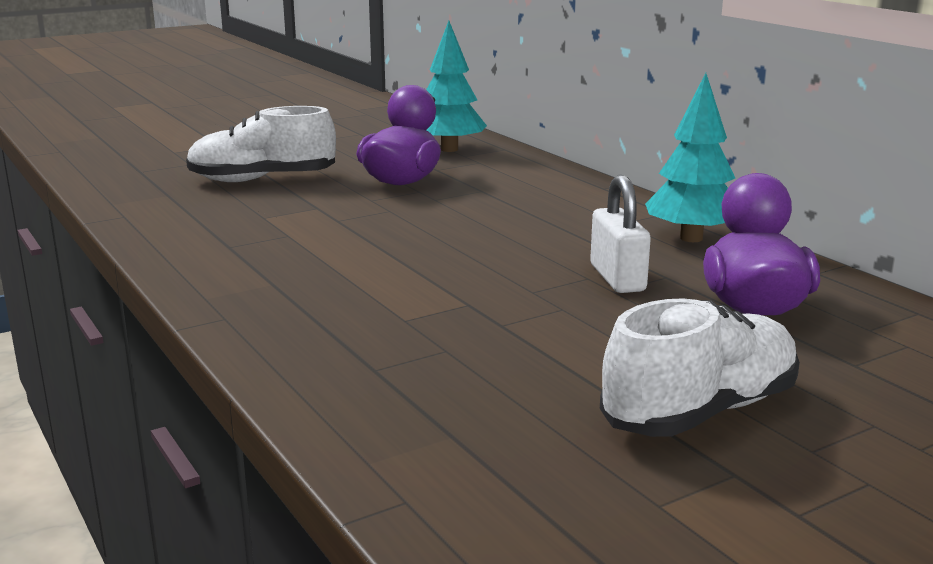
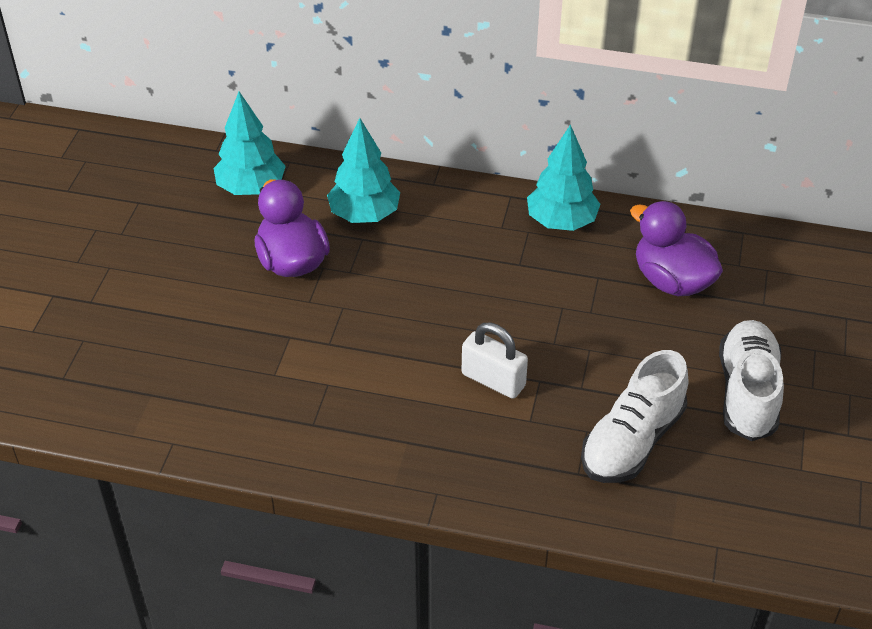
camera: 45 degrees left, 25 degrees up
(262, 180) = (186, 326): white shoe -> white shoe (632, 441)
(509, 182) = (364, 215): none -> turquoise tree
(617, 278) = (578, 297): white padlock -> white padlock (493, 380)

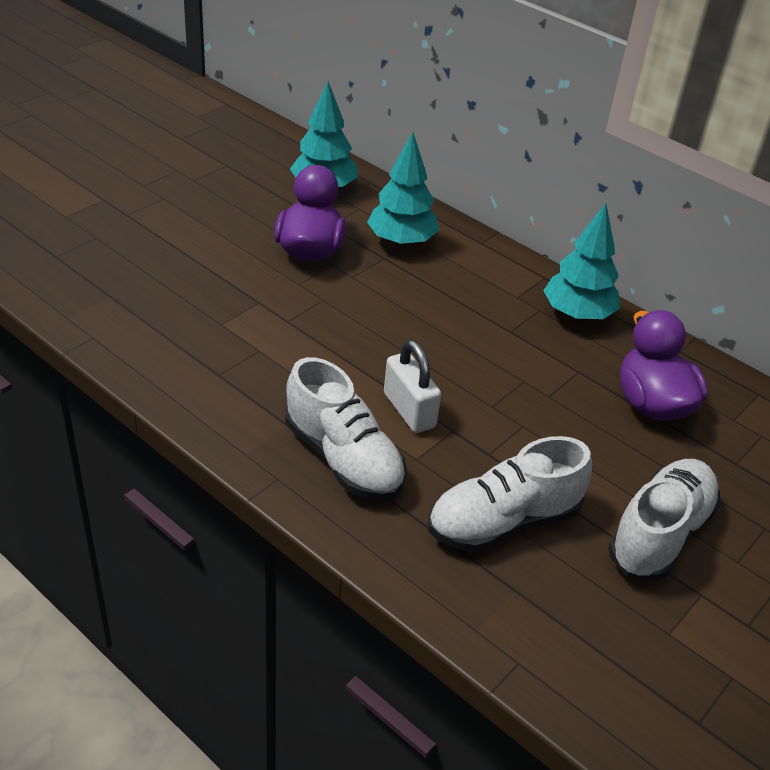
camera: 25 degrees right, 5 degrees down
(474, 449) = (343, 458): none -> white shoe

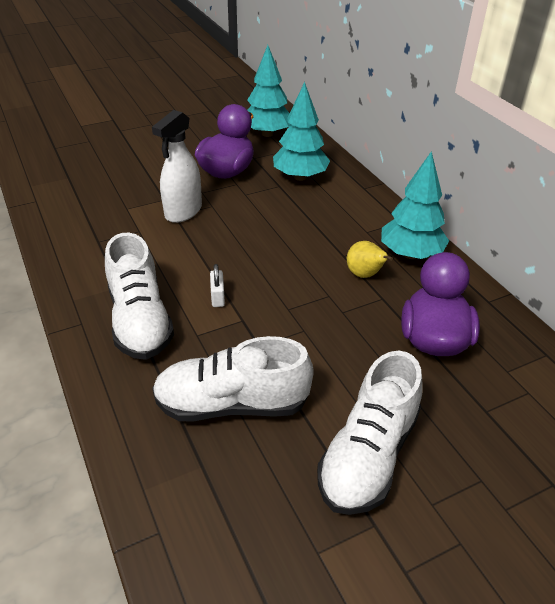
camera: 25 degrees right, 0 degrees up
(295, 314) = (183, 212): none -> white spray bottle
(409, 410) = (218, 297): white padlock -> white padlock, size x0.55
(546, 349) = (365, 275): none -> yellow pear
(660, 534) = (368, 455): white shoe -> white shoe turned 150 degrees clockwise

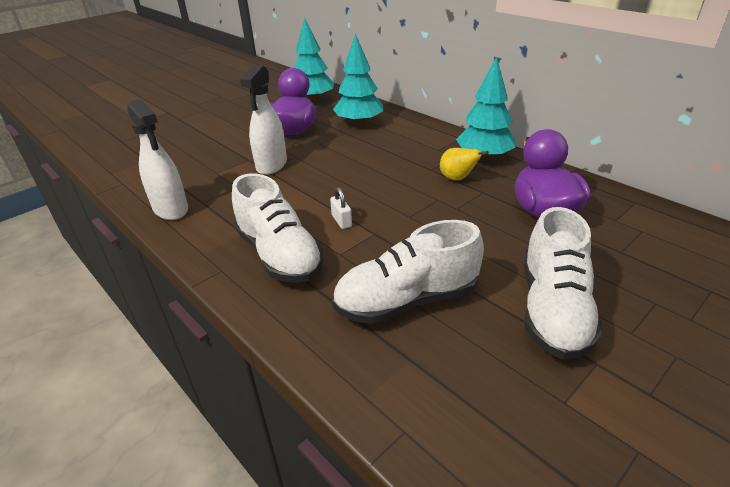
camera: 15 degrees left, 5 degrees down
(66, 242) = (171, 209): none -> white spray bottle

